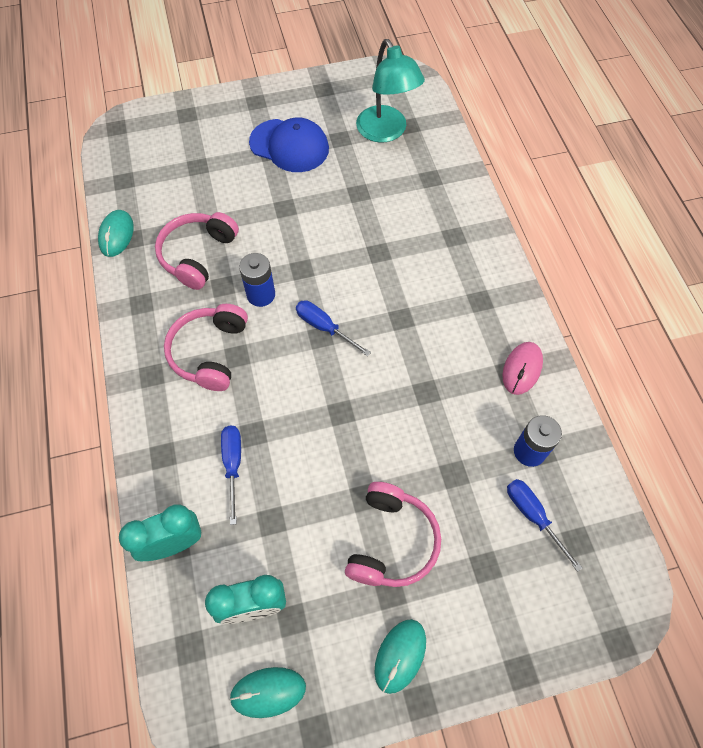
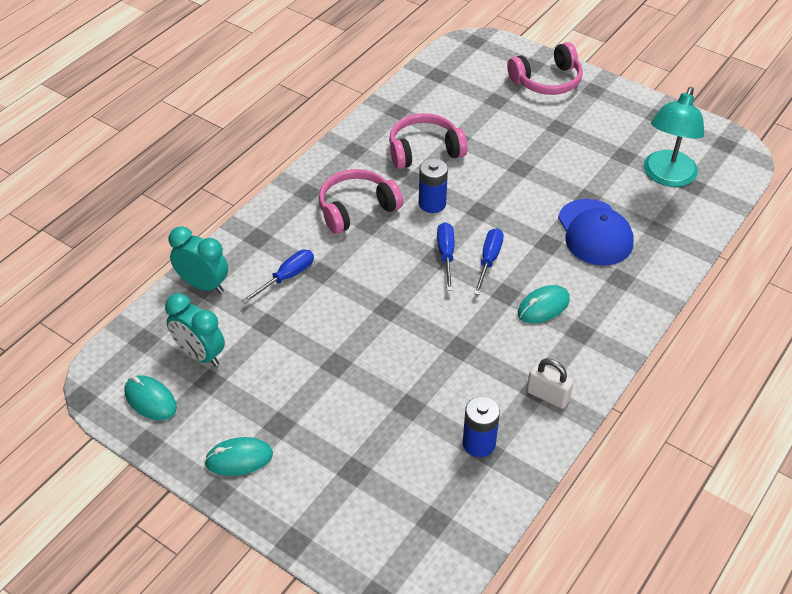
camera: 50 degrees right, 15 degrees down
(116, 235) = (391, 102): turquoise mouse -> turquoise mouse (543, 307)
(289, 146) = (578, 133): blue cap -> blue cap (594, 233)
(392, 541) = (318, 401): pink headphones -> pink headphones (547, 81)
(522, 369) = (548, 396): pink mouse -> white padlock
(533, 516) = (425, 478): blue screwdriver -> blue screwdriver (489, 260)

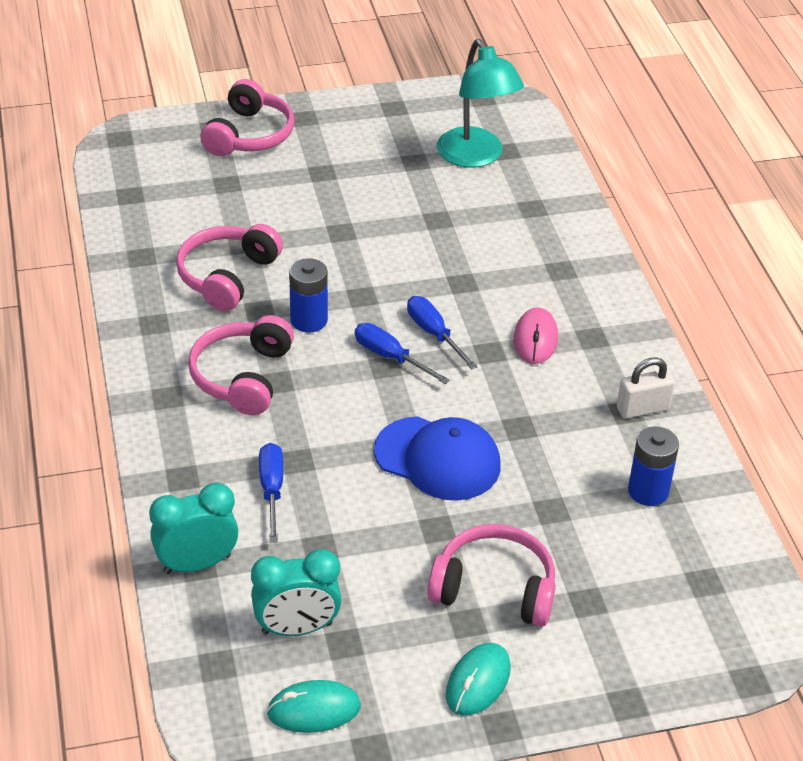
camera: 50 degrees left, 5 degrees down
(317, 420) = (494, 588): none -> pink headphones
(543, 307) = (535, 339): turquoise mouse -> pink mouse
(594, 233) = (486, 245): blue cap -> blue cap (438, 459)

